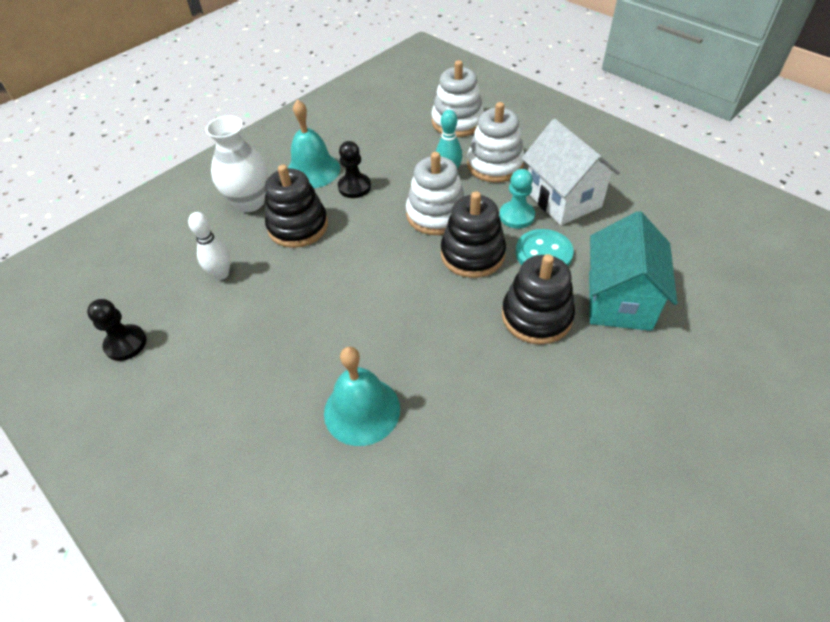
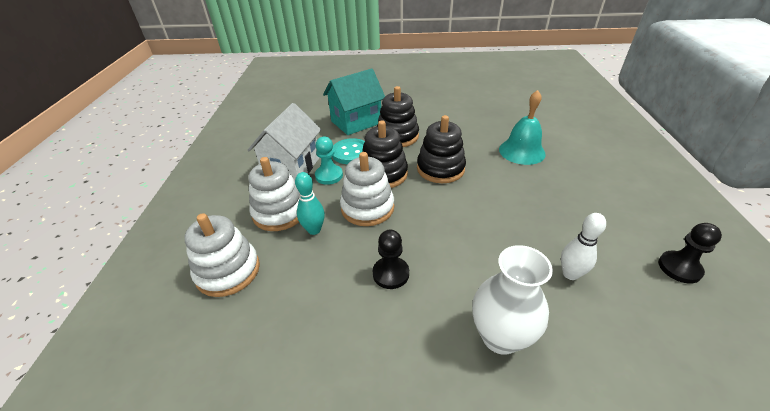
camera: 135 degrees left, 10 degrees down
(298, 226) = (473, 271): black stacking toy -> black stacking toy (440, 169)
(313, 170) = (405, 326): turquoise bell -> none

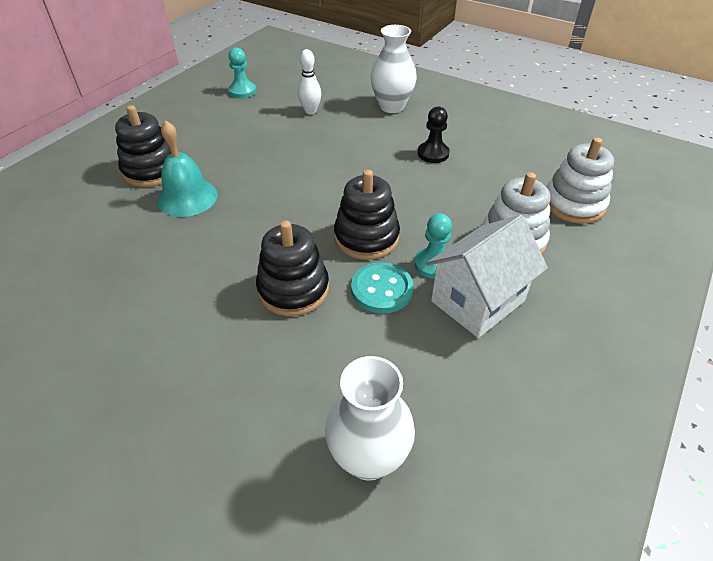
camera: 150 degrees left, 5 degrees up
(314, 230) = (481, 208): turquoise bowling pin -> none
(315, 107) = (368, 458): none -> white vase
(356, 122) = (325, 356): turquoise house -> none
(367, 208) = (414, 207): white stacking toy -> none
(440, 169) = (298, 216): black stacking toy -> black stacking toy (151, 170)
(679, 268) = (242, 91): black pawn -> turquoise pawn

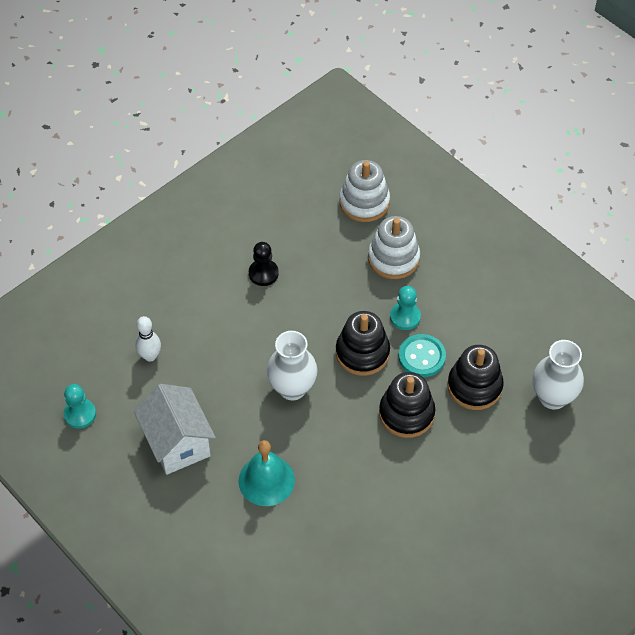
camera: 75 degrees left, 10 degrees up
(151, 170) = (210, 510): black stacking toy -> black stacking toy (474, 386)
(391, 106) = (168, 283): white vase -> white vase (292, 388)
(477, 301) = (448, 302): white house -> white house (177, 443)

